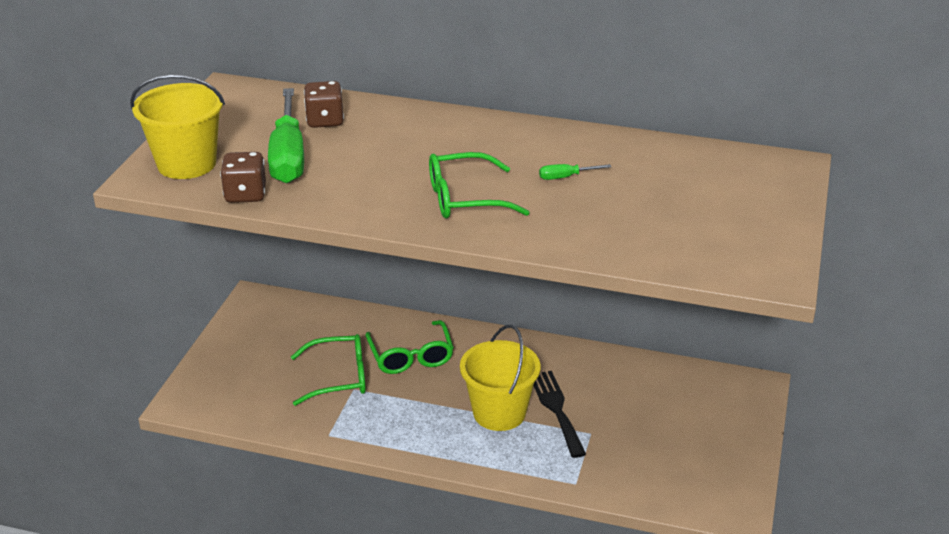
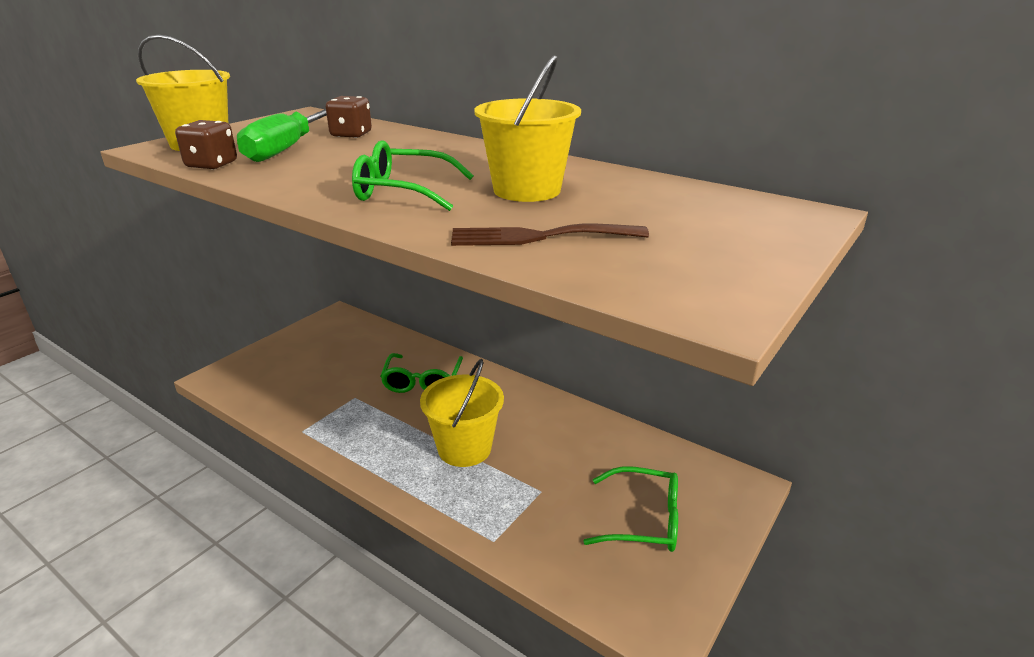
camera: 20 degrees right, 5 degrees down
(339, 377) = (350, 385): green glasses -> green glasses (644, 520)
(556, 409) = (521, 458): black fork -> none
(565, 177) = (527, 190): green screwdriver -> yellow bucket
(618, 231) = (539, 237): none -> brown fork

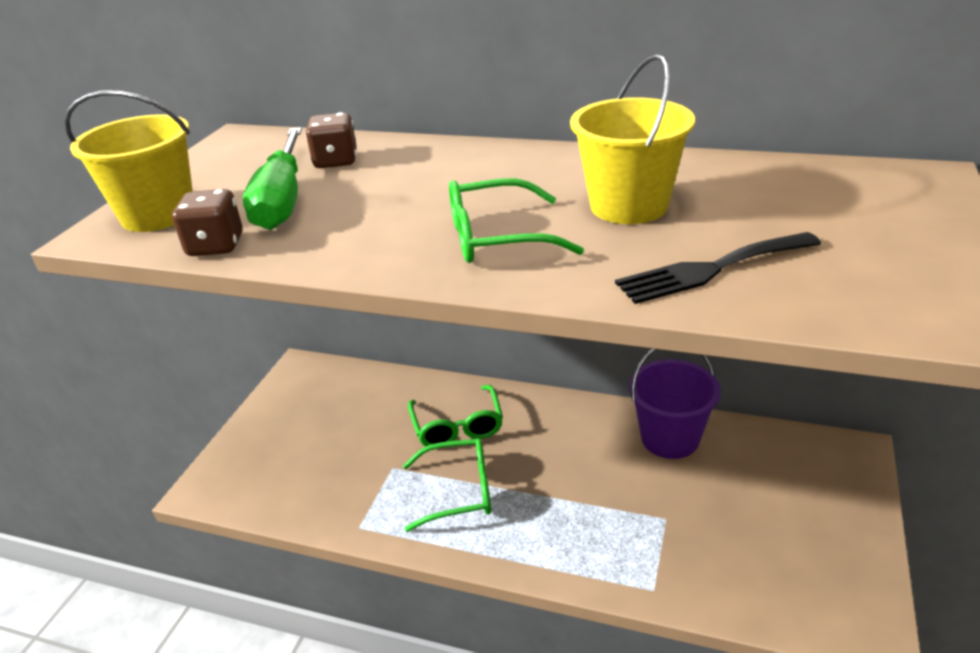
camera: 15 degrees left, 5 degrees up
(464, 448) = (556, 494): yellow bucket -> none
(539, 237) = (711, 269): brown fork -> black fork
(586, 433) = (670, 438): none -> purple bucket
(644, 520) = (784, 519): green glasses -> green glasses (459, 491)

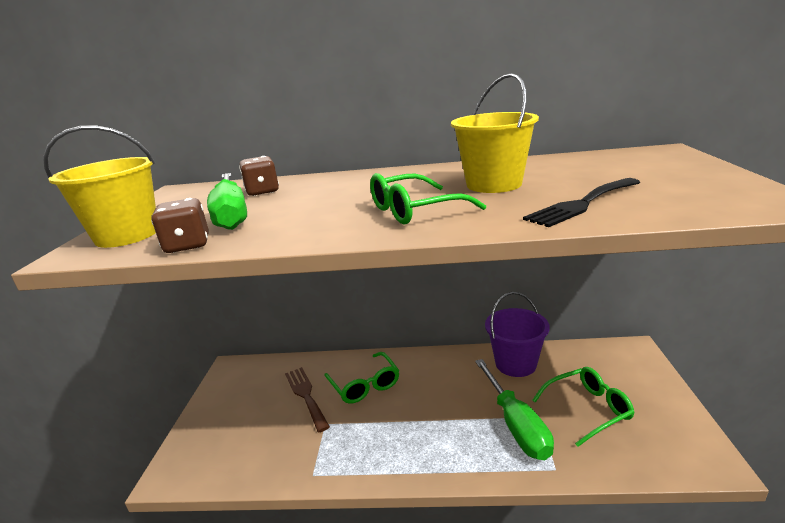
camera: 15 degrees left, 10 degrees down
(380, 425) = (306, 395): none -> brown fork
(459, 491) = (383, 430): green glasses -> green glasses (588, 409)
(630, 522) = (516, 425): none -> green screwdriver

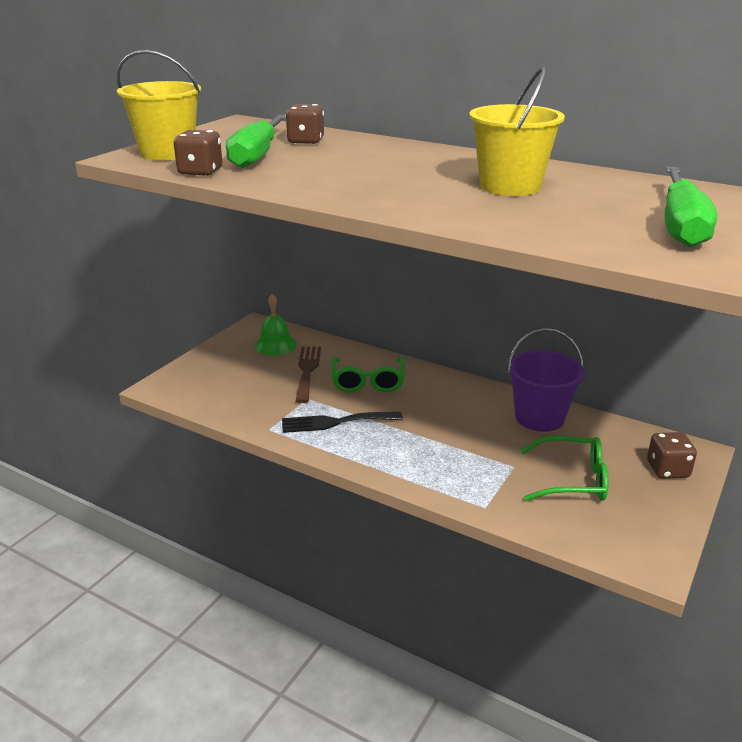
camera: 25 degrees right, 5 degrees up
(260, 380) = (275, 345): none -> green bell
(414, 210) = (401, 190): green glasses -> none
(516, 425) = (483, 464): green screwdriver -> green screwdriver (681, 226)
(582, 204) = (548, 223): black fork -> black fork (335, 422)
(634, 371) = (667, 470): none -> brown dice

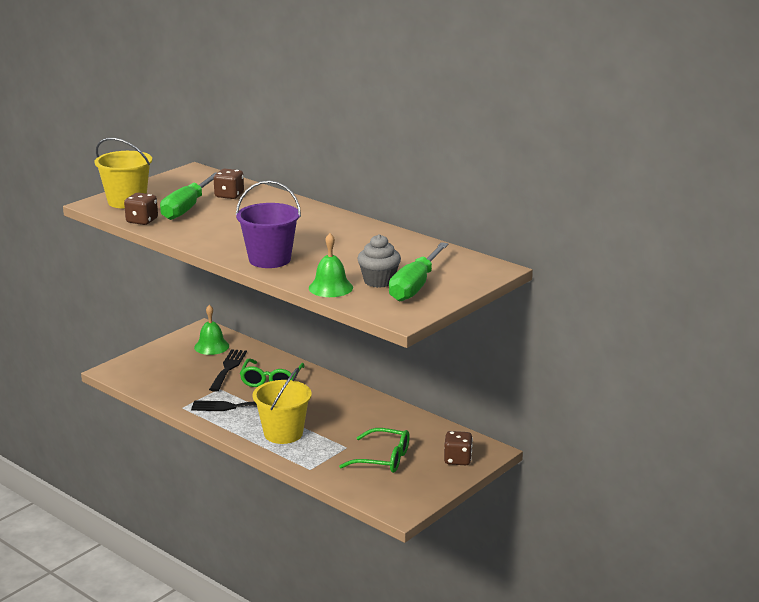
camera: 10 degrees right, 5 degrees down
(307, 371) = (228, 368): brown fork -> black fork
(510, 186) = (338, 247): yellow bucket -> yellow bucket (283, 433)
(539, 417) = (388, 417): purple bucket -> purple bucket (269, 259)
(556, 236) = (330, 287): none -> green bell
(619, 223) = (379, 281): none -> grey cupcake

